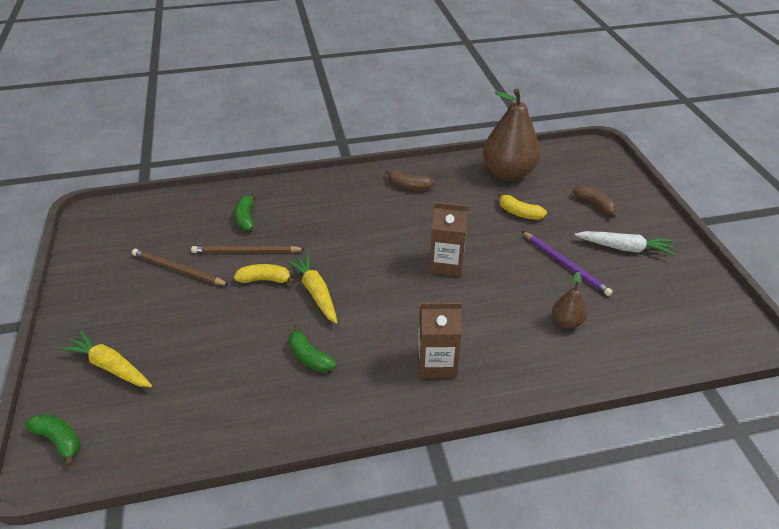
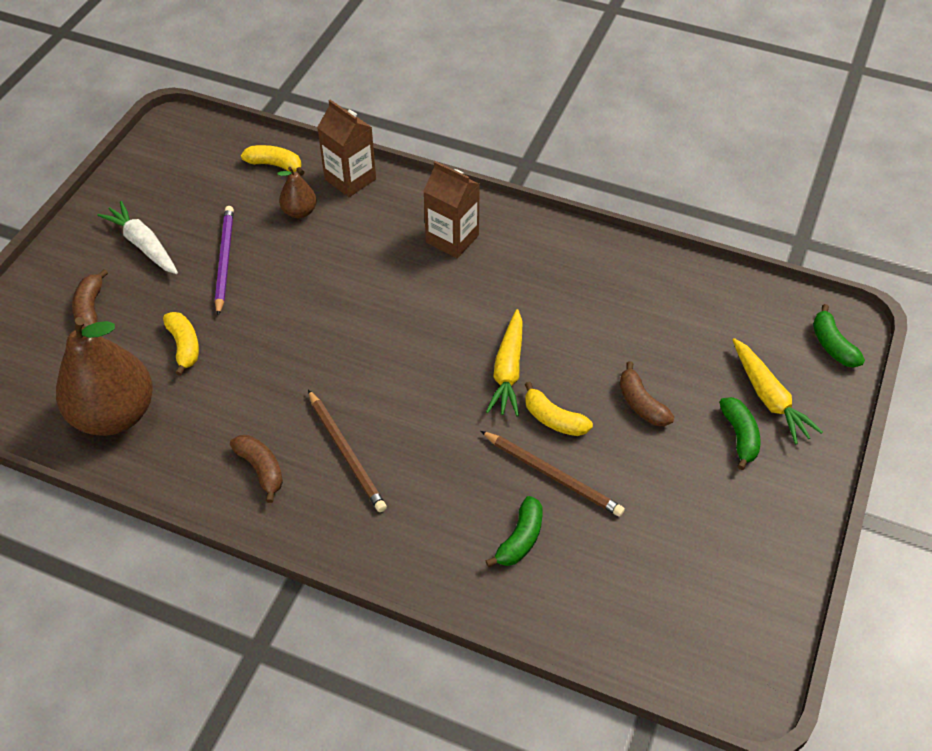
camera: 145 degrees left, 10 degrees up
(178, 270) = (651, 494): brown pencil -> brown pencil (346, 453)
(209, 316) = (641, 403): none -> brown banana
(309, 357) = (562, 304): green banana -> green banana (739, 436)
(446, 264) = (339, 328): brown carton -> brown carton (350, 179)
(634, 348) = (275, 165): none -> yellow banana

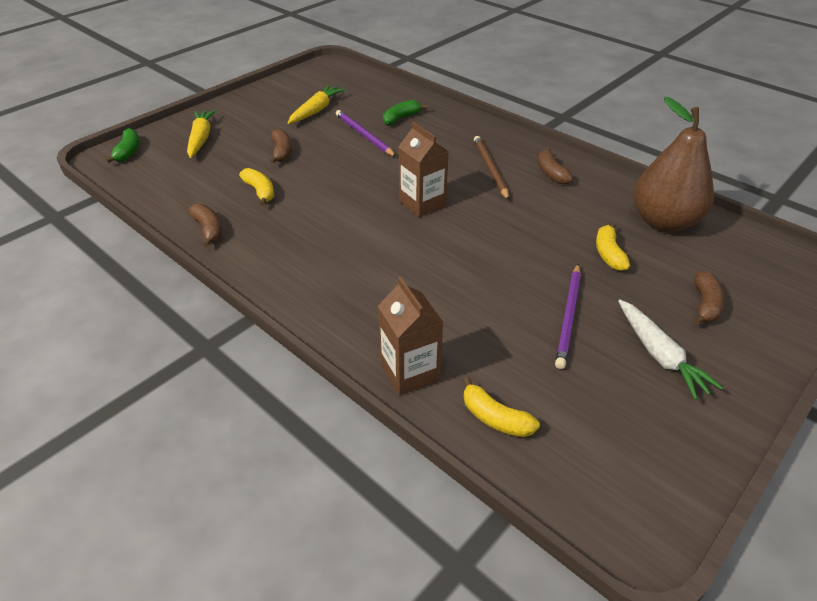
camera: 160 degrees left, 10 degrees down
(299, 212) = (479, 348): brown pear -> none
(452, 239) = (337, 281): brown carton -> brown carton (422, 203)
(508, 370) = (355, 185): yellow carrot -> yellow carrot (316, 110)
(553, 419) = (343, 156): yellow banana -> yellow banana (260, 192)
(553, 475) = (364, 135): brown pencil -> purple pencil
(621, 260) = (208, 230): none -> brown banana
(739, 436) = (239, 128): green banana -> none

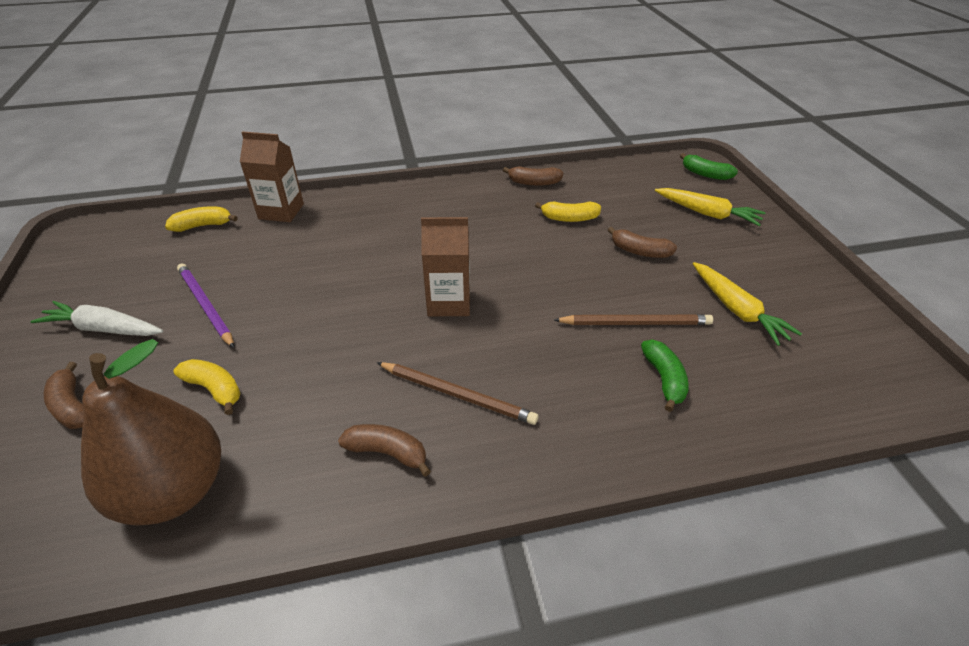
camera: 125 degrees right, 0 degrees up
(364, 135) = (635, 323): purple pencil -> brown pencil

